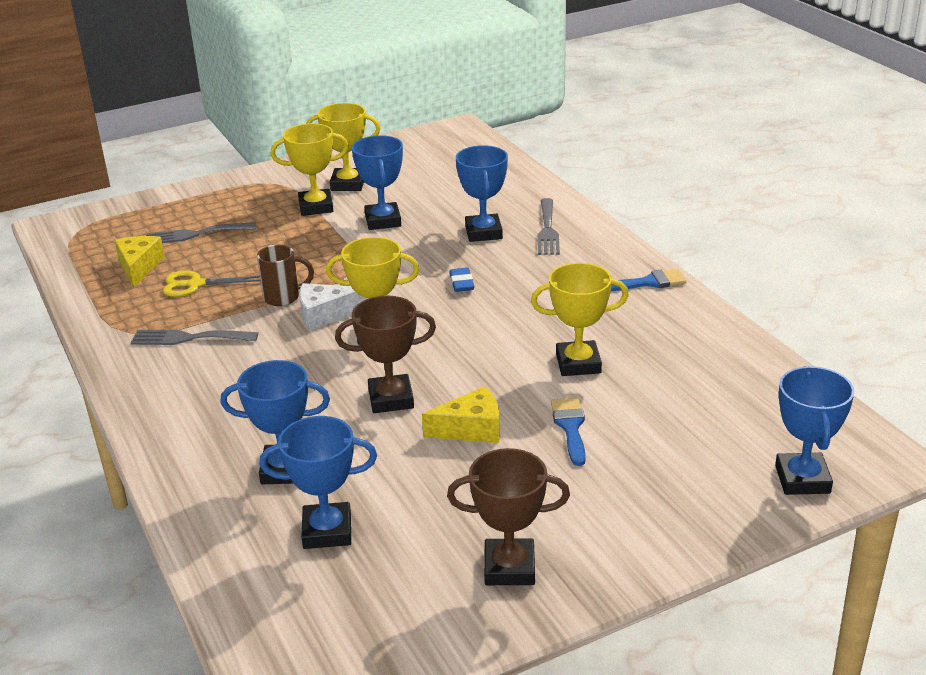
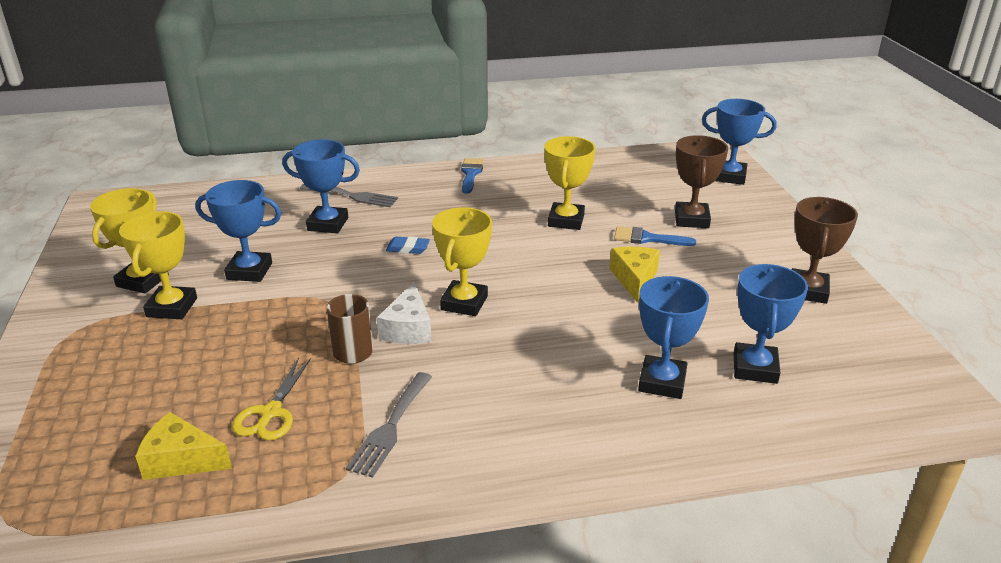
camera: 75 degrees left, 0 degrees up
(195, 234) = (141, 404): grey fork -> none
(391, 399) = (574, 310): brown trophy -> brown trophy (691, 219)

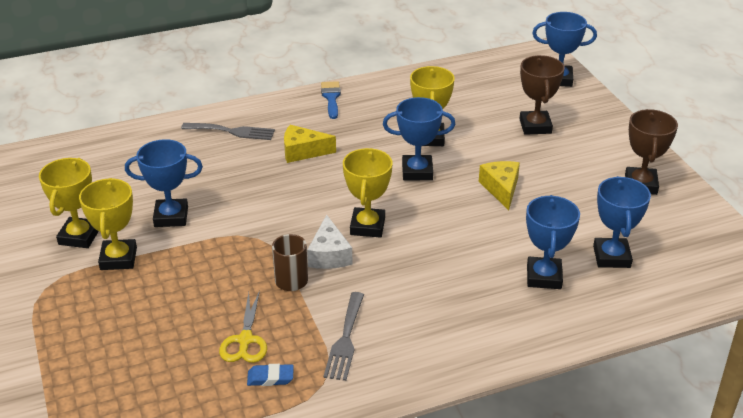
camera: 10 degrees left, 5 degrees up
(181, 460) = (190, 387): yellow cheese -> yellow cheese (303, 151)
(328, 224) = (221, 163): blue trophy -> blue trophy (417, 171)
(408, 248) = (301, 180): blue eraser -> blue eraser (270, 378)
(647, 238) = (502, 149): blue brush -> none

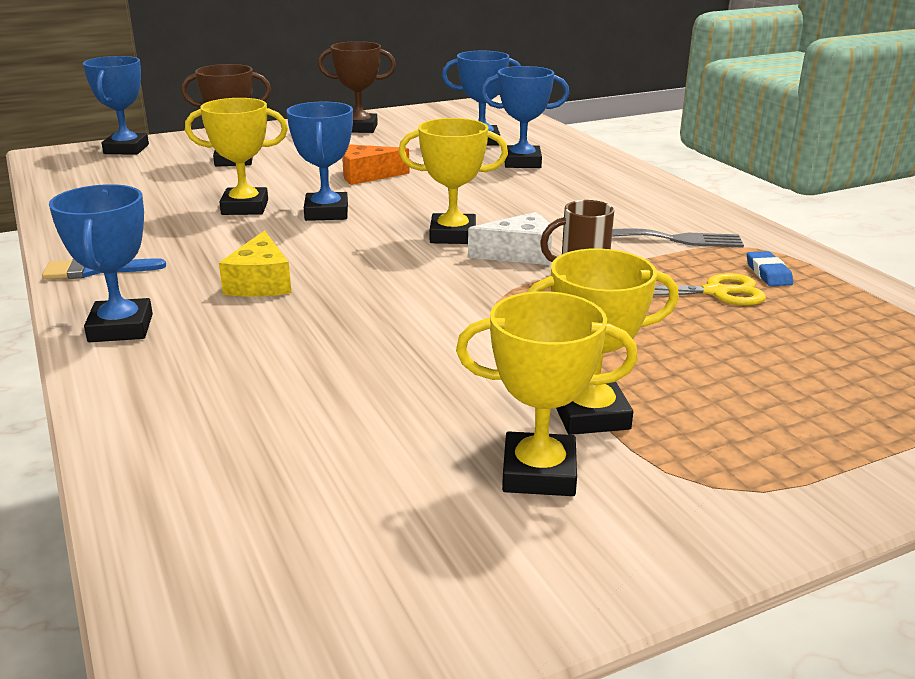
camera: 95 degrees left, 10 degrees down
(171, 217) = (454, 377): blue trophy -> blue trophy (121, 328)
(232, 131) = (174, 347): grey fork -> none
(501, 189) = (367, 175): yellow cheese -> orange cheese

